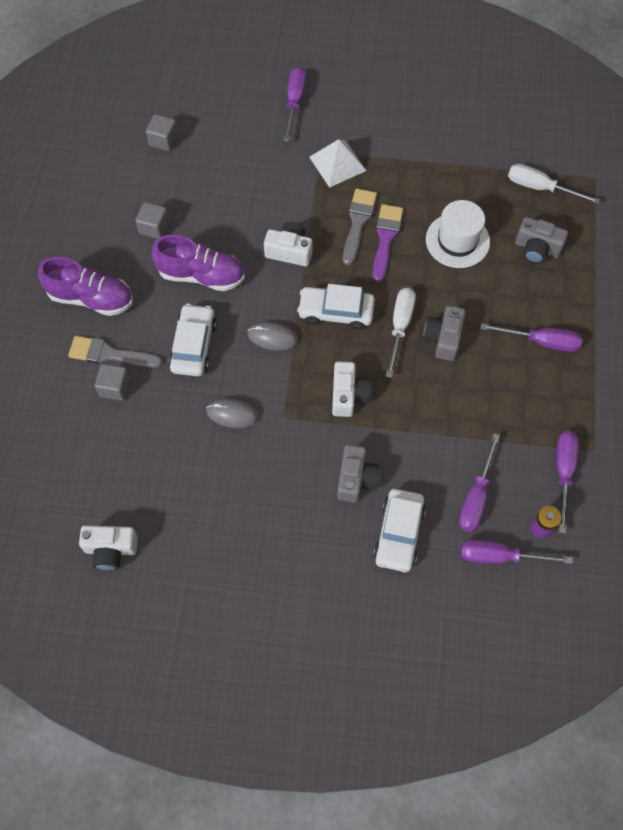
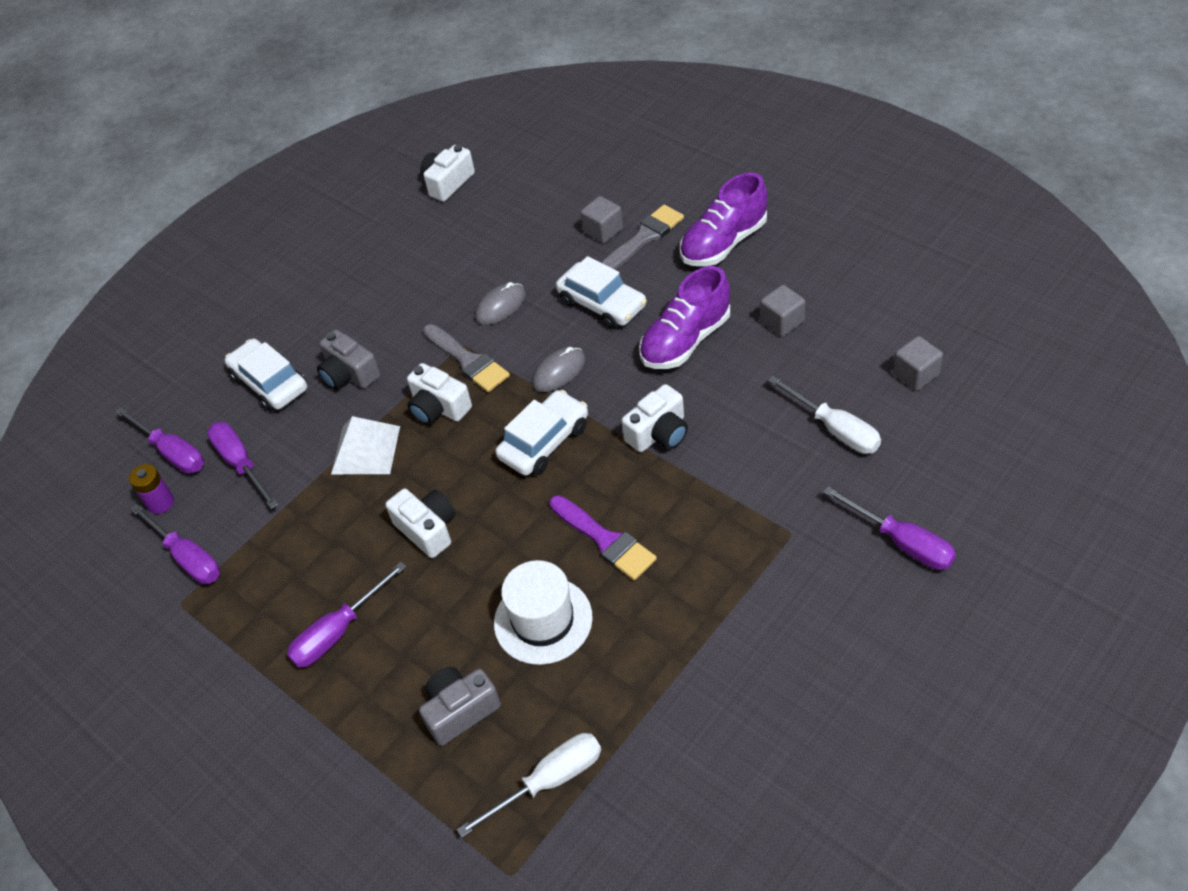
camera: 130 degrees right, 15 degrees down
(337, 163) = (760, 543): white pyramid -> white pyramid (366, 449)
(358, 222) = (651, 522): grey brush -> grey brush (468, 361)
(400, 326) = (477, 494): white screwdriver -> white screwdriver (835, 429)
(443, 338) = (427, 529): grey camera -> white camera
(500, 556) = (172, 452): purple screwdriver -> purple screwdriver turned 90 degrees clockwise

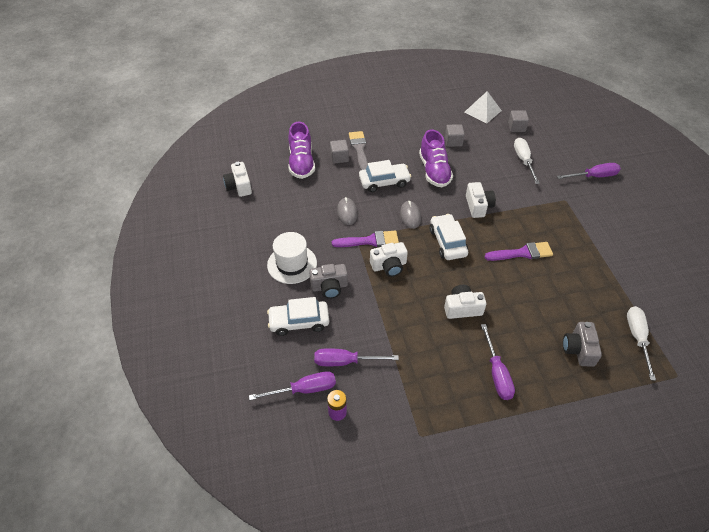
camera: 60 degrees left, 0 degrees up
(187, 557) = (390, 417): purple screwdriver -> none
(366, 449) = (388, 306): white pyramid -> white pyramid (482, 111)
(468, 361) = (370, 241): grey brush -> purple brush
(543, 620) = (550, 295): white hat -> white hat (292, 264)
(723, 243) = (391, 131): purple shoe -> purple shoe (301, 163)
(835, 429) = (523, 160): white screwdriver -> white screwdriver turned 90 degrees counterclockwise

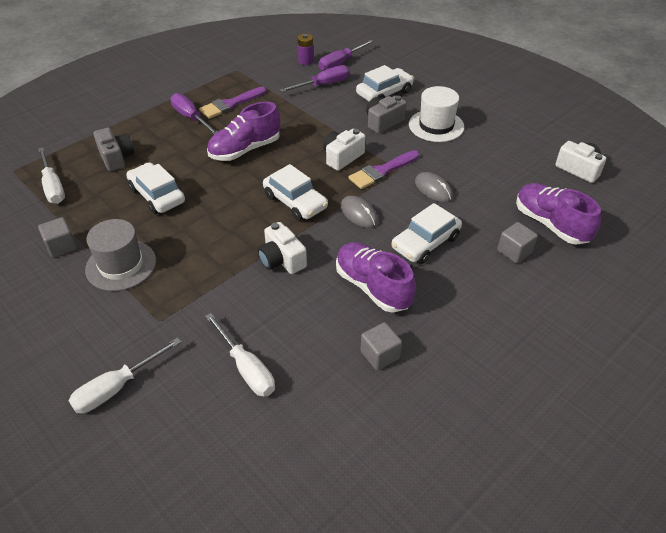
camera: 150 degrees right, 5 degrees down
(359, 149) = (503, 276): grey brush -> none
(462, 308) = (245, 150): white camera -> purple shoe
(482, 111) = (372, 460): white pyramid -> none
(516, 127) = (287, 445): grey cube -> grey cube (61, 246)
(522, 253) = (200, 223): purple brush -> purple brush (230, 104)
(549, 291) = (157, 195): none -> white car
(585, 243) = (121, 265): none -> grey hat
(593, 176) = (117, 388): purple screwdriver -> white screwdriver

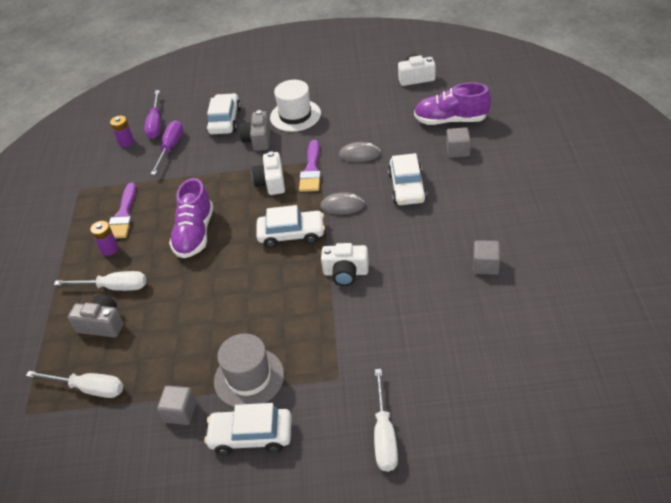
camera: 45 degrees left, 0 degrees up
(157, 195) = (187, 317): white car -> white car (251, 436)
(191, 118) = (109, 249): purple screwdriver -> purple battery
(246, 368) = (434, 345): white screwdriver -> white screwdriver (114, 287)
(372, 287) = (421, 237): purple shoe -> none

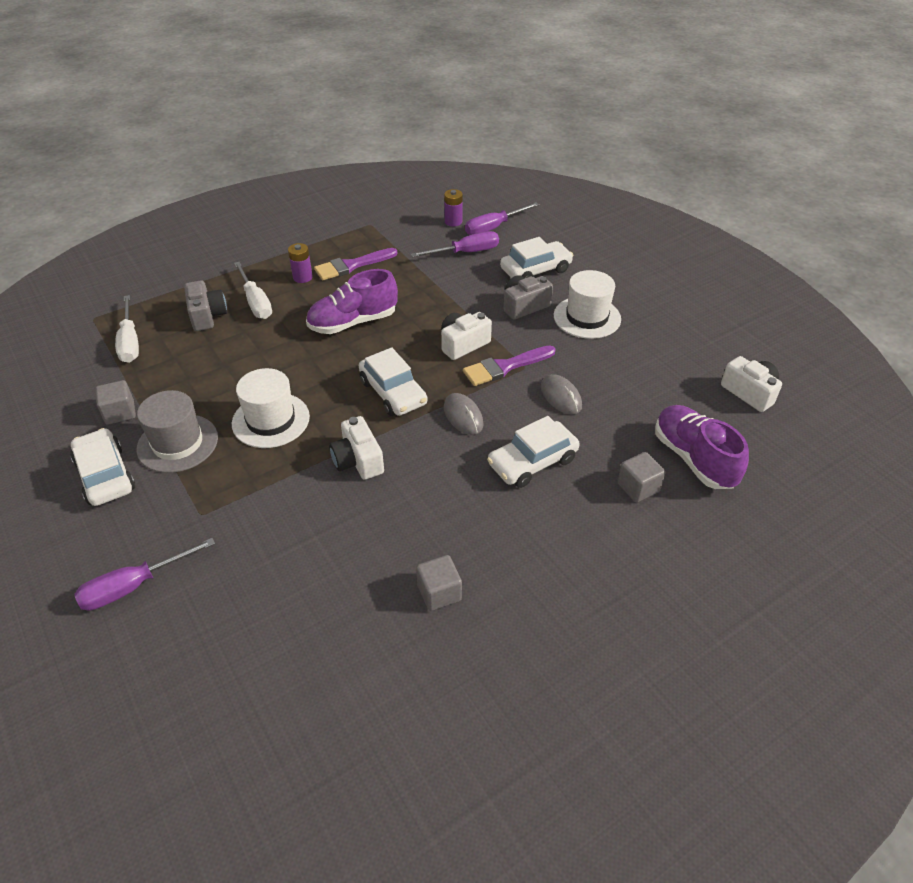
camera: 55 degrees right, 0 degrees up
(267, 312) = (271, 420): none -> white hat
(384, 435) = (134, 586): white screwdriver -> purple screwdriver

